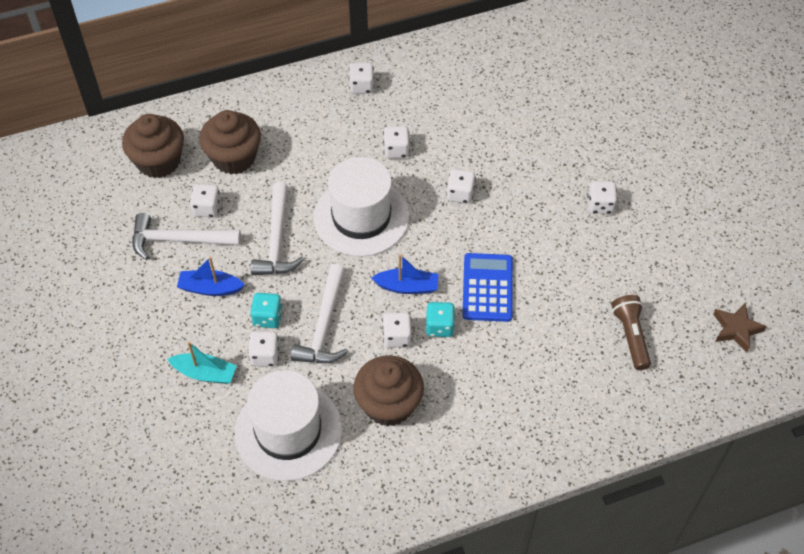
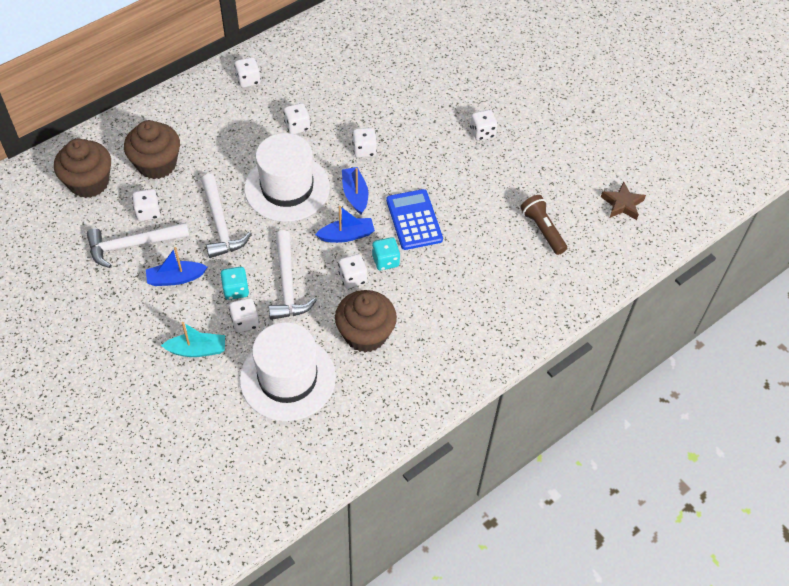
camera: 20 degrees left, 0 degrees up
(432, 242) = (355, 194): none -> blue boat

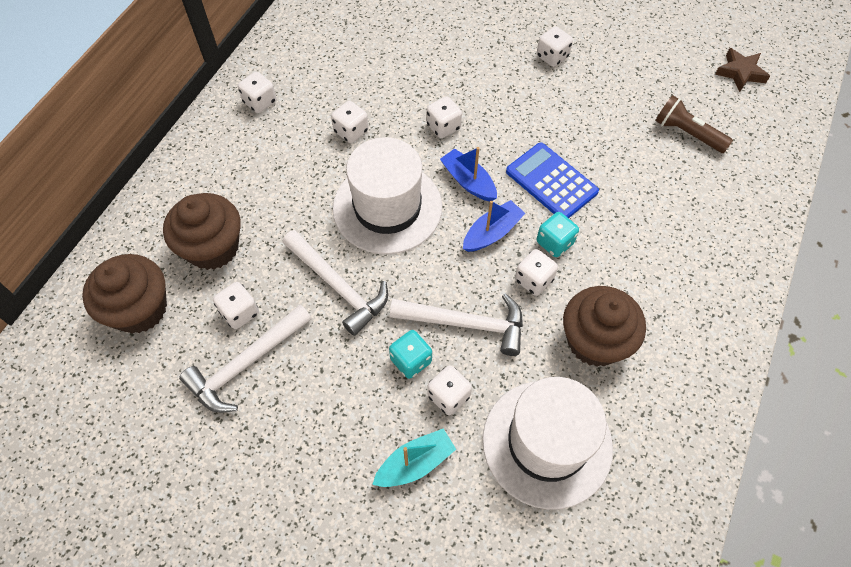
camera: 25 degrees left, 5 degrees up
(176, 278) = (328, 381): blue boat -> none
(287, 284) = (466, 324): white hammer -> white hammer turned 45 degrees counterclockwise

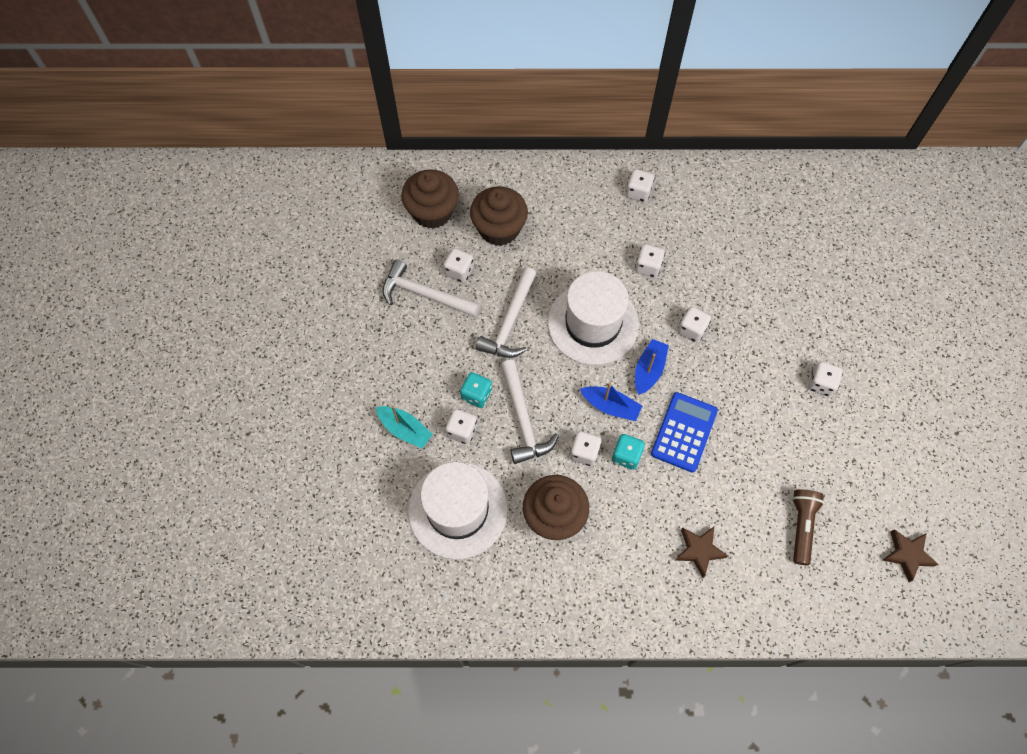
camera: 65 degrees right, 5 degrees up
(682, 224) = (699, 550): none -> brown star

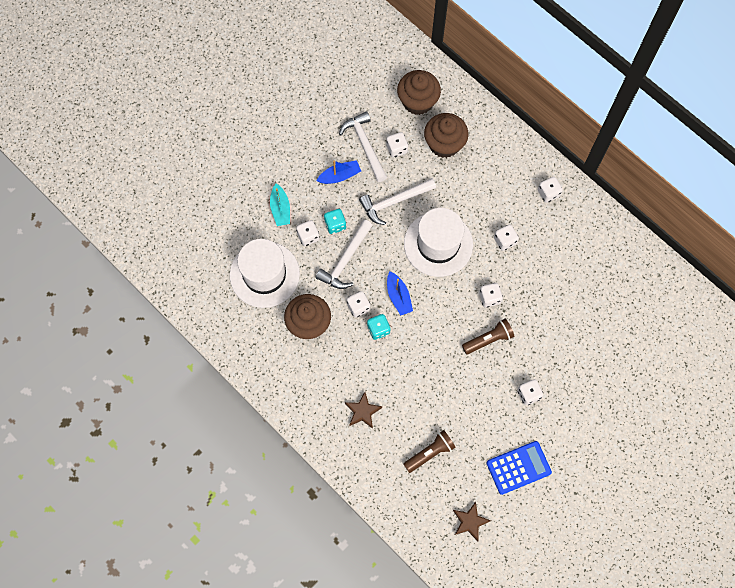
camera: 45 degrees right, 5 degrees up
(649, 370) = (440, 297): blue boat -> blue boat (339, 176)
(684, 432) = (422, 347): blue calculator -> blue calculator (518, 467)
(732, 368) = (488, 339): none -> brown flashlight

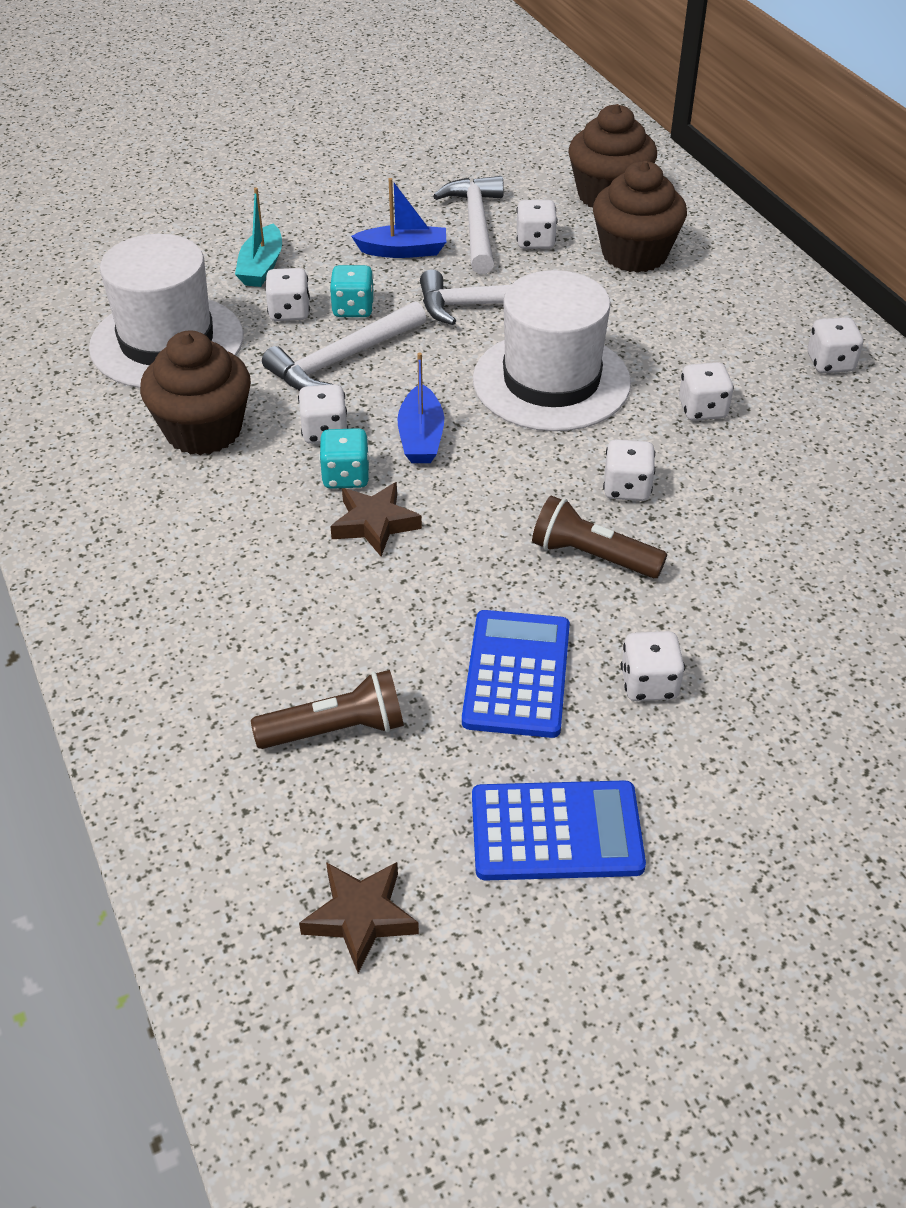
camera: 20 degrees right, 25 degrees down
(362, 411) = (222, 604): brown star -> brown star (375, 524)
(482, 406) = (517, 674): none -> blue calculator
(488, 339) = (592, 556): brown flashlight -> brown flashlight turned 150 degrees counterclockwise

